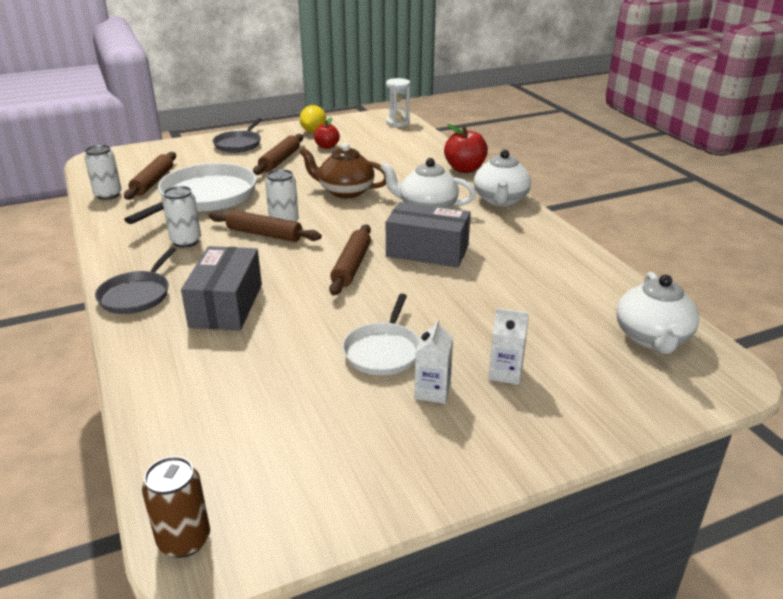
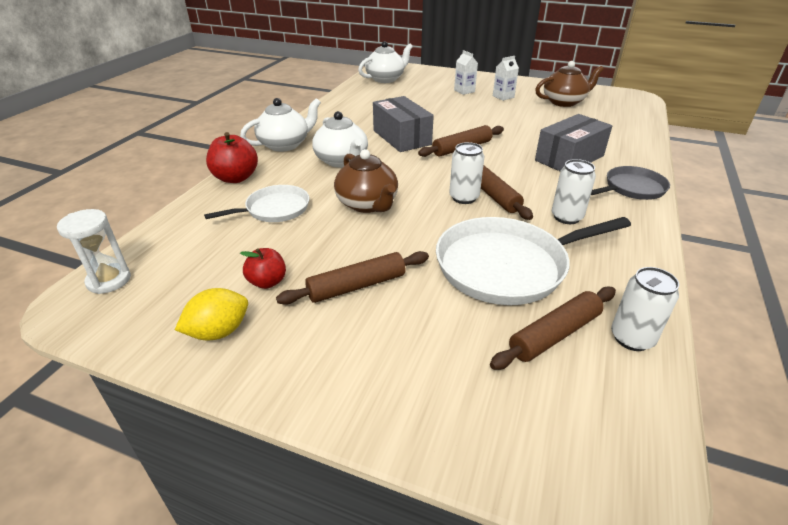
camera: 135 degrees left, 5 degrees up
(184, 540) = (641, 100): brown can -> none
(239, 144) = (354, 367): grey pan -> none
(325, 434) = (564, 102): none -> brown teapot
(383, 351) = (504, 112): white pan -> white pan (274, 209)

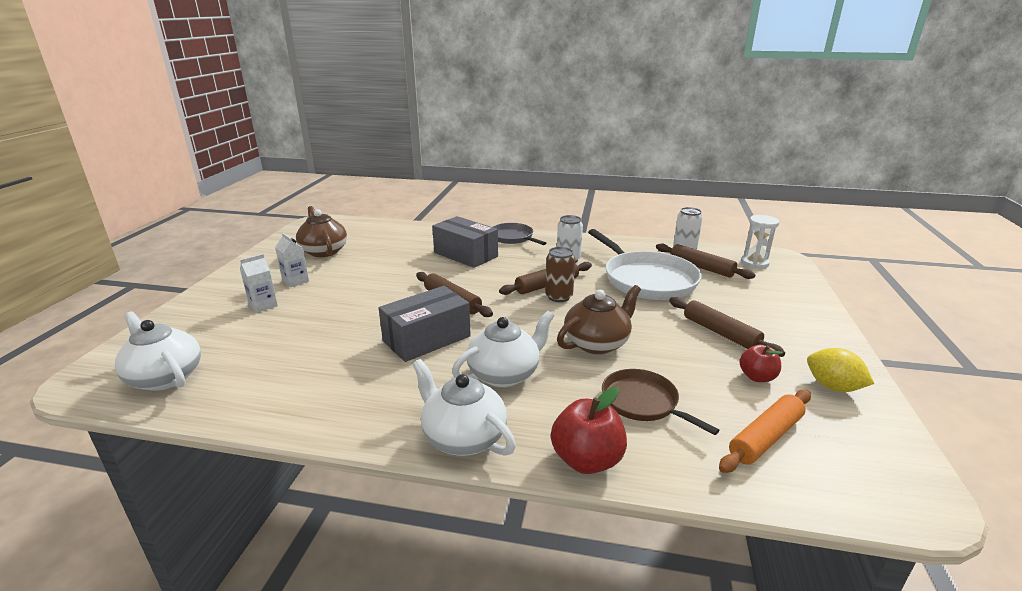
camera: 100 degrees left, 10 degrees down
(109, 280) = (862, 491): white hourglass -> white hourglass (754, 263)
(194, 255) = (765, 437): none -> orange rolling pin
(274, 209) = (643, 402): white pan -> brown pan
(464, 197) = (558, 297): white can -> brown can

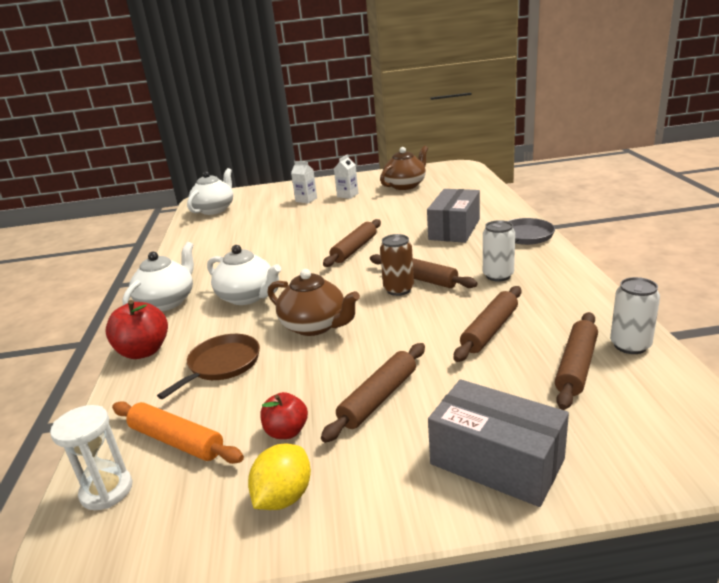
camera: 75 degrees right, 0 degrees up
(427, 339) = (287, 257): grey box -> grey box (496, 461)
(646, 279) = (490, 330): white pan -> brown rolling pin
(754, 263) = (655, 417): white hourglass -> white hourglass (106, 491)

